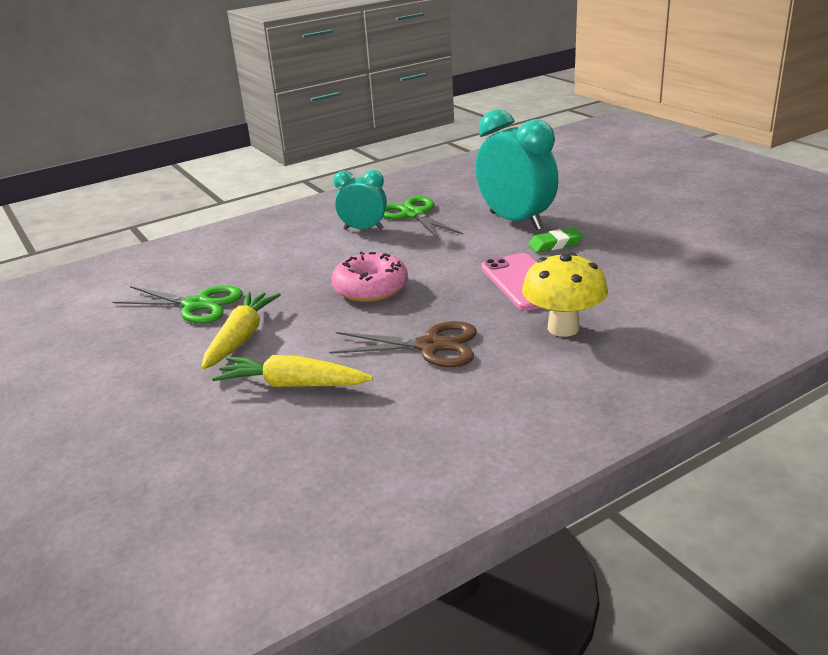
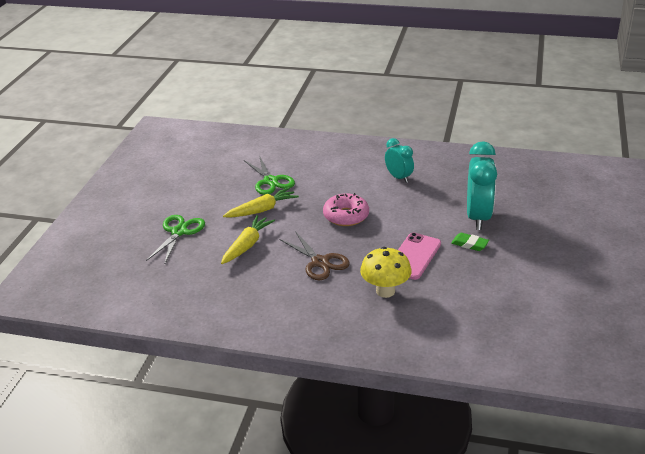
camera: 45 degrees right, 5 degrees up
(292, 385) = (247, 245): yellow carrot -> yellow carrot turned 60 degrees clockwise
(413, 214) = (436, 182): green scissors -> green scissors (179, 232)

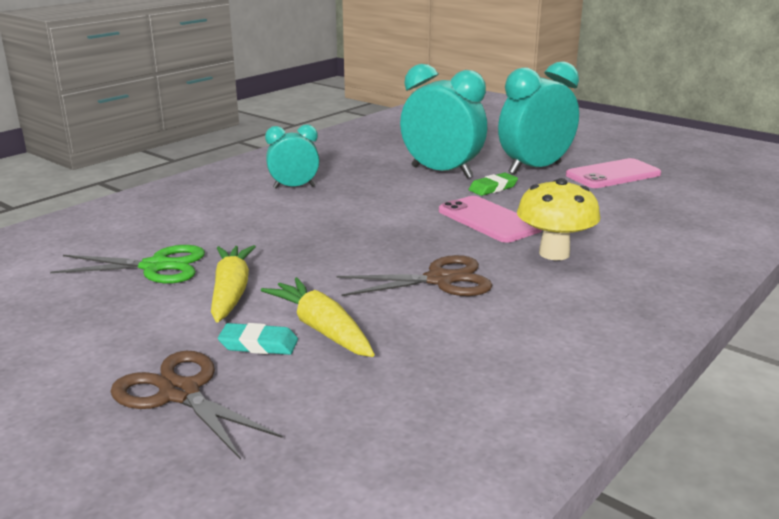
camera: 65 degrees left, 10 degrees down
(179, 232) = (180, 393): green scissors -> brown scissors
(224, 235) = (258, 344): none -> turquoise eraser
(346, 216) = (340, 236): pink donut -> none
(527, 251) = (534, 168): none -> turquoise clock
(552, 288) = (613, 175): none -> pink phone

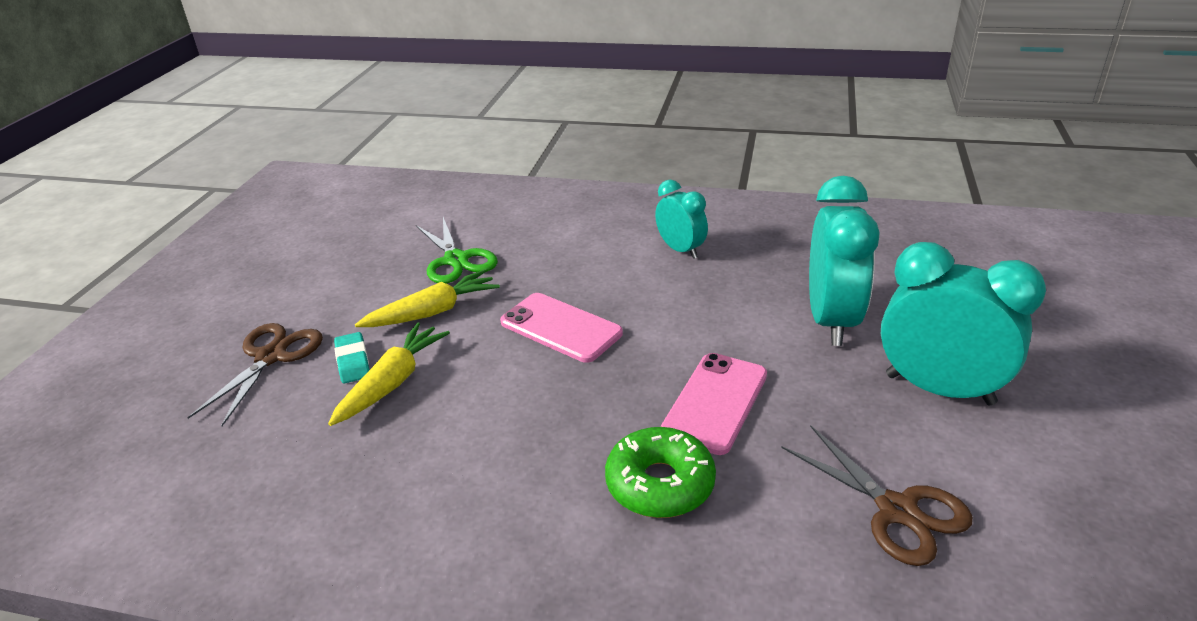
camera: 65 degrees right, 10 degrees up
(440, 280) = (529, 417): brown scissors -> brown scissors (896, 510)
(493, 188) = (823, 375): green eraser -> none
(554, 253) = (660, 484): yellow mushroom -> green donut
(613, 175) = (1012, 472): pink phone -> pink phone (560, 328)

